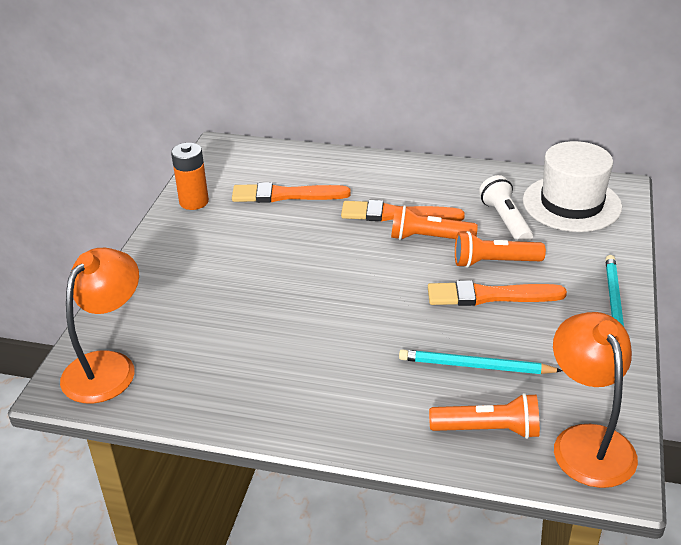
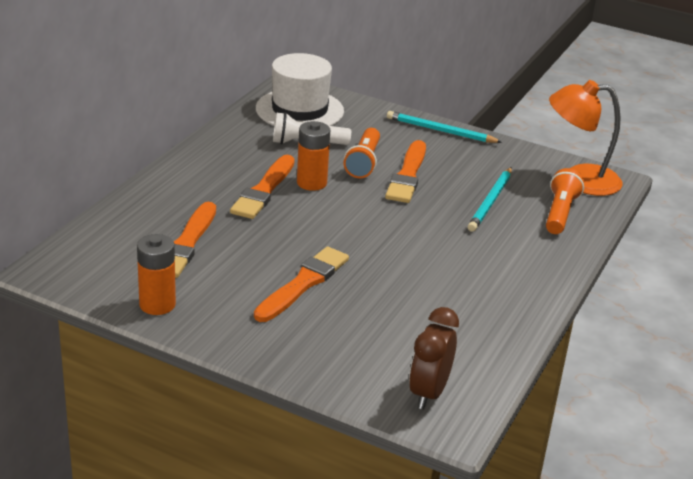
camera: 80 degrees left, 5 degrees down
(108, 366) = (429, 393): orange lamp -> brown clock
(252, 265) = (303, 284): none -> orange brush
(429, 238) = (311, 183): orange flashlight -> orange battery

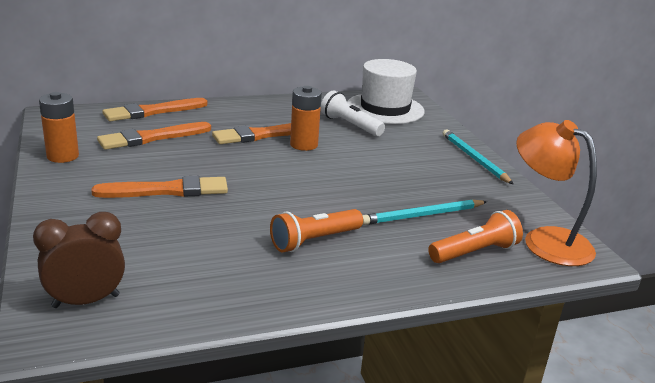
camera: 45 degrees right, 5 degrees down
(363, 162) = (368, 150): orange flashlight -> orange flashlight (314, 241)
(407, 175) = (386, 171): orange brush -> orange brush (152, 111)

